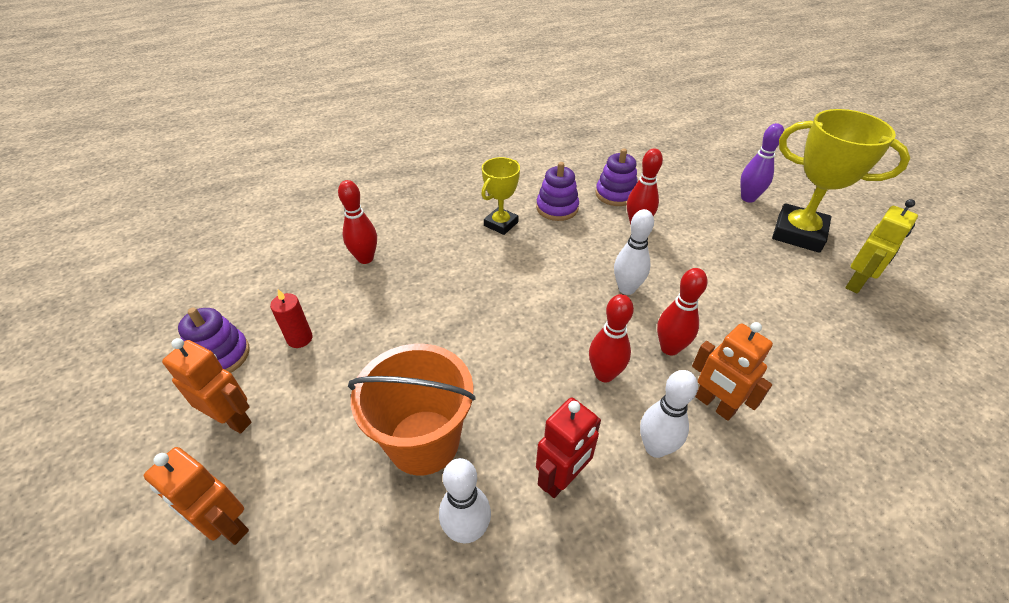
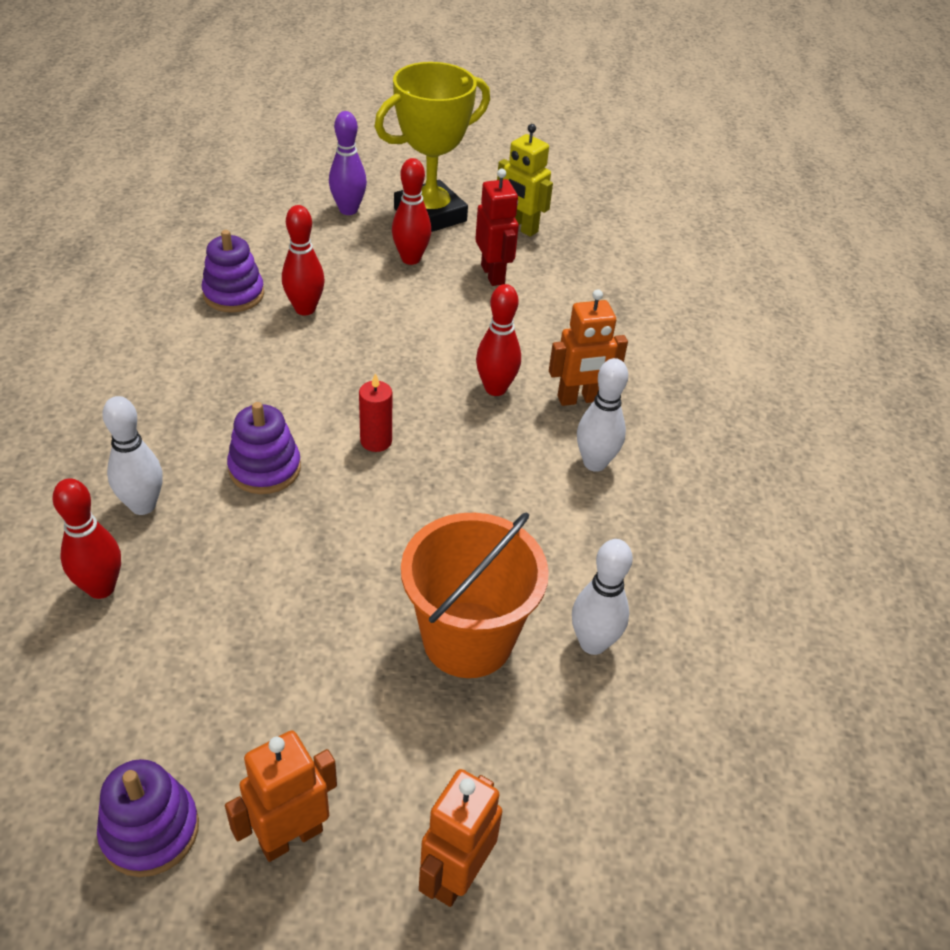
camera: 65 degrees left, 0 degrees up
(226, 526) = (455, 875): orange robot -> orange robot turned 150 degrees clockwise
(300, 338) = (200, 718): red candle -> red candle (376, 441)
(501, 224) = (178, 418): yellow trophy -> none
(557, 208) = (204, 354): purple stacking toy -> purple stacking toy (265, 468)
(562, 479) = (584, 545): red robot -> red robot (493, 274)
(604, 374) = (490, 452): red bowling pin -> red bowling pin (411, 259)
(626, 289) = (393, 373): white bowling pin -> white bowling pin (143, 505)
(856, 283) = (520, 228): yellow robot -> yellow robot turned 150 degrees clockwise

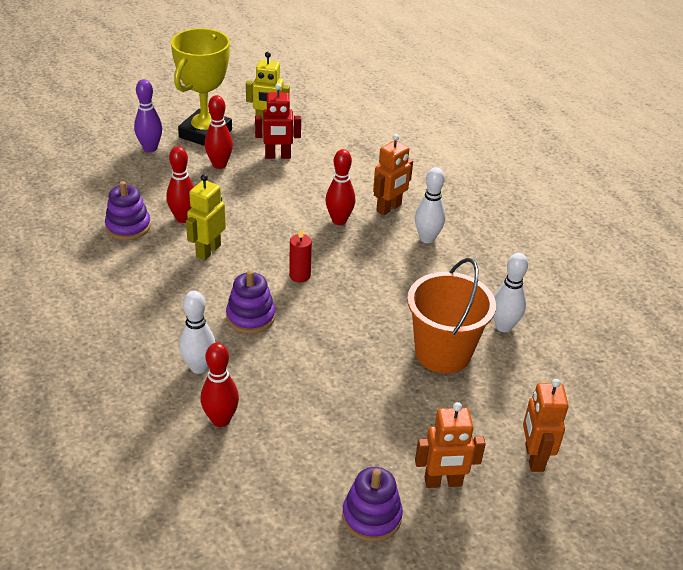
camera: 30 degrees left, 5 degrees down
(290, 836) = (443, 482): orange robot -> orange robot turned 120 degrees counterclockwise
(295, 361) = (208, 251): none -> yellow robot
(493, 274) = (278, 156): red robot -> red robot turned 135 degrees clockwise

